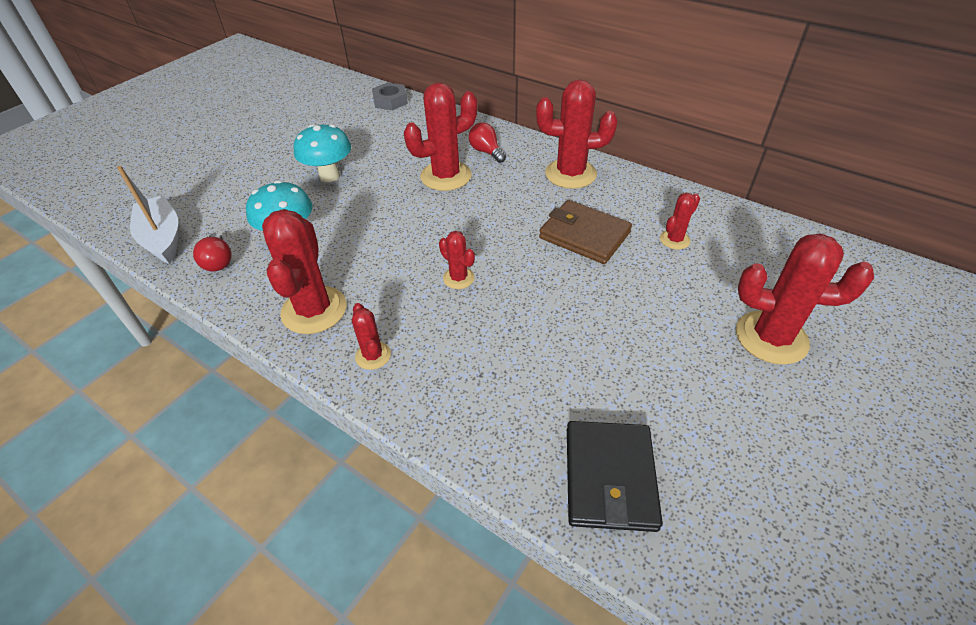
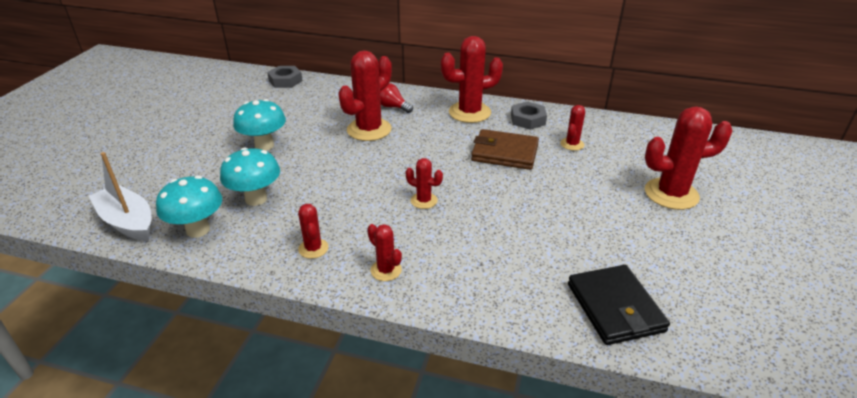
camera: 20 degrees left, 10 degrees down
(218, 261) = (198, 230): red light bulb -> turquoise mushroom
(314, 310) = (313, 248): red cactus -> red cactus, size x0.51
(636, 196) = (528, 120): none -> grey nut

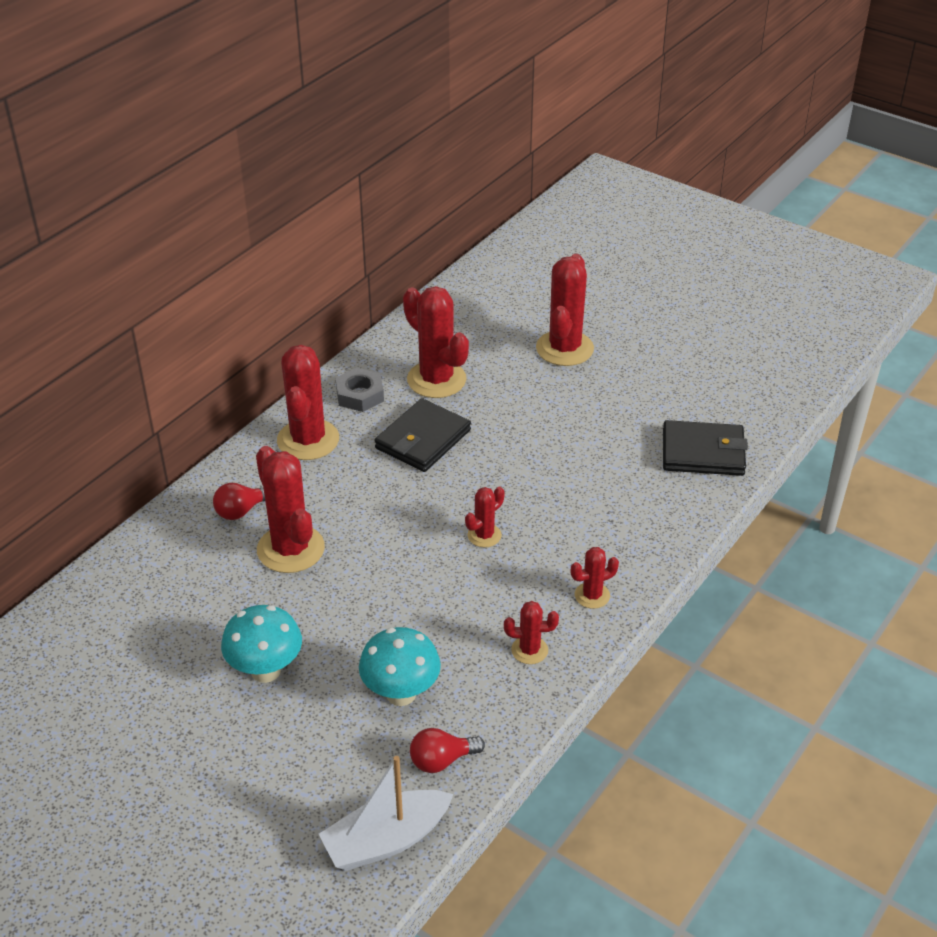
camera: 70 degrees left, 5 degrees up
(198, 230) = (442, 760): turquoise mushroom -> red light bulb
(285, 81) = (61, 619): grey nut -> none
(505, 153) = (423, 439): brown wallet -> black wallet
(572, 144) = (436, 380): red cactus -> red cactus, size x1.97

